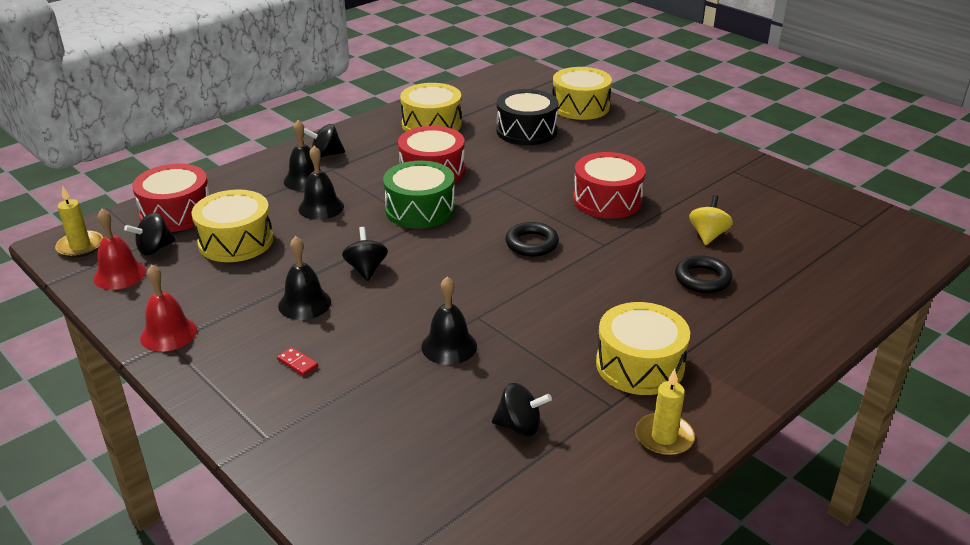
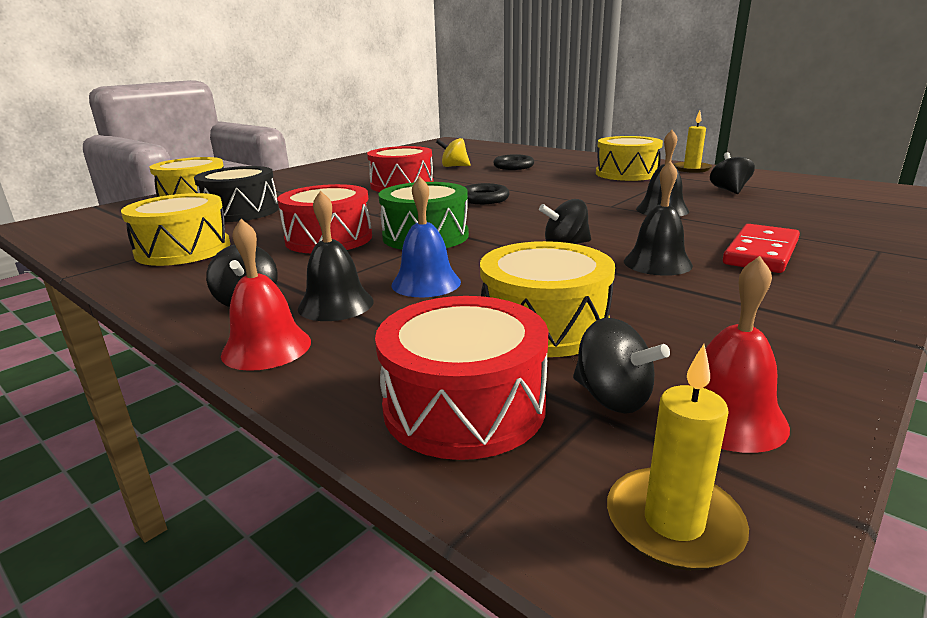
camera: 95 degrees left, 10 degrees down
(168, 334) = (815, 328): red bell -> red bell (266, 348)
(297, 363) = (760, 253): red domino -> red domino, size x2.36
(321, 207) = (426, 283): black bell -> blue bell

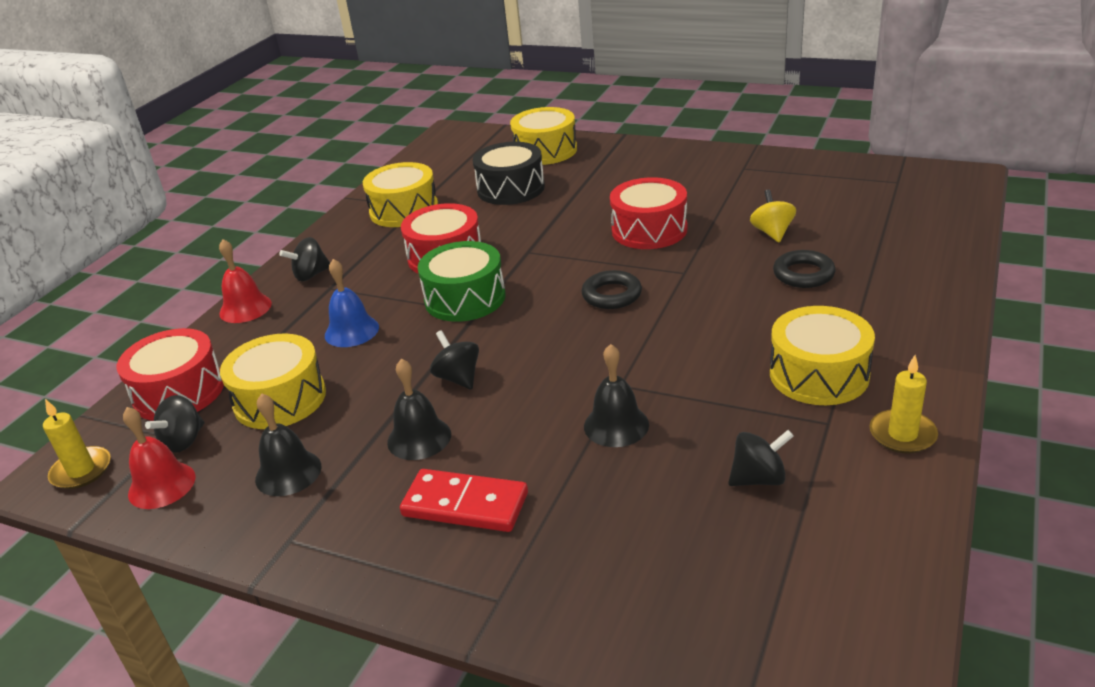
camera: 75 degrees right, 10 degrees up
(336, 304) = (308, 308): black bell -> black bell (288, 472)

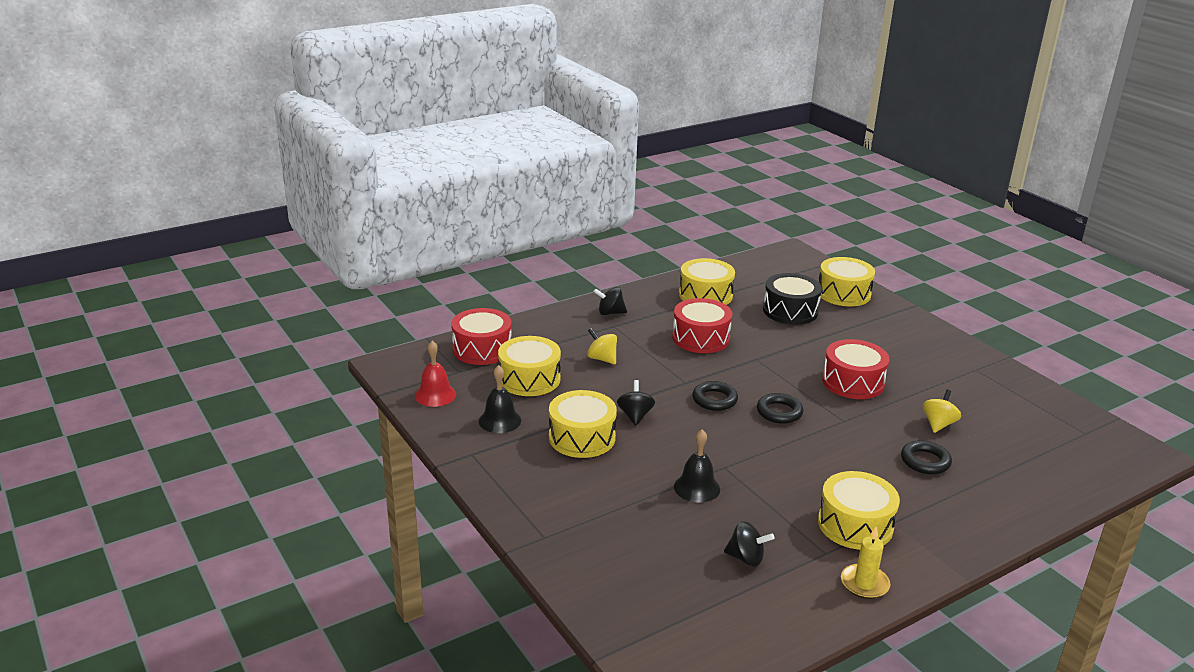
camera: 30 degrees right, 5 degrees down
(81, 471) = (404, 368): yellow candle -> none
(183, 441) = (463, 377): black spinning top -> none
(245, 308) = (556, 316): red bell -> none
(351, 331) = (602, 359): blue bell -> yellow spinning top
(419, 438) = (582, 437): black bell -> yellow drum
(465, 298) = (686, 370): green drum -> none
(465, 504) = (572, 484): red domino -> none
(529, 315) = (714, 400): none -> black ring

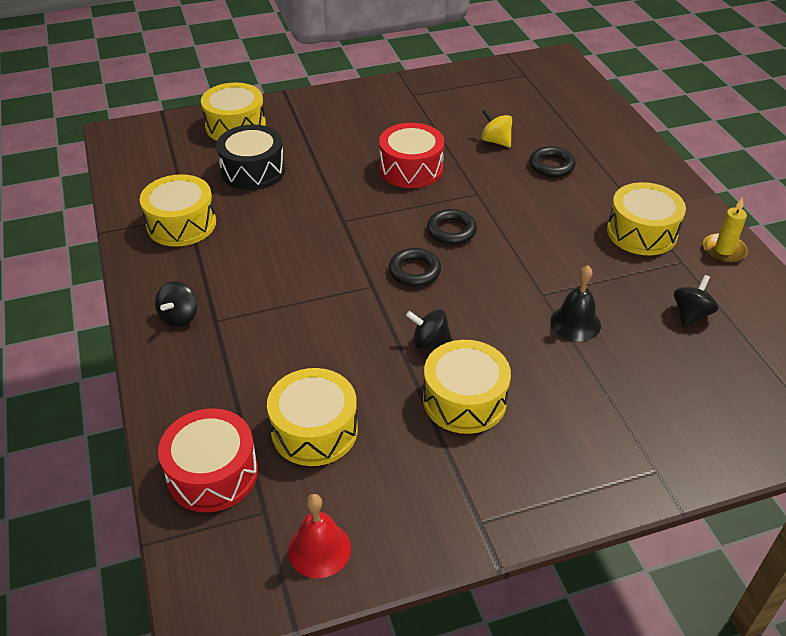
camera: 75 degrees left, 15 degrees up
(500, 420) = (407, 478): black bell -> none
(602, 359) = (292, 347): yellow spinning top -> none
(701, 338) = (280, 251): red drum -> none

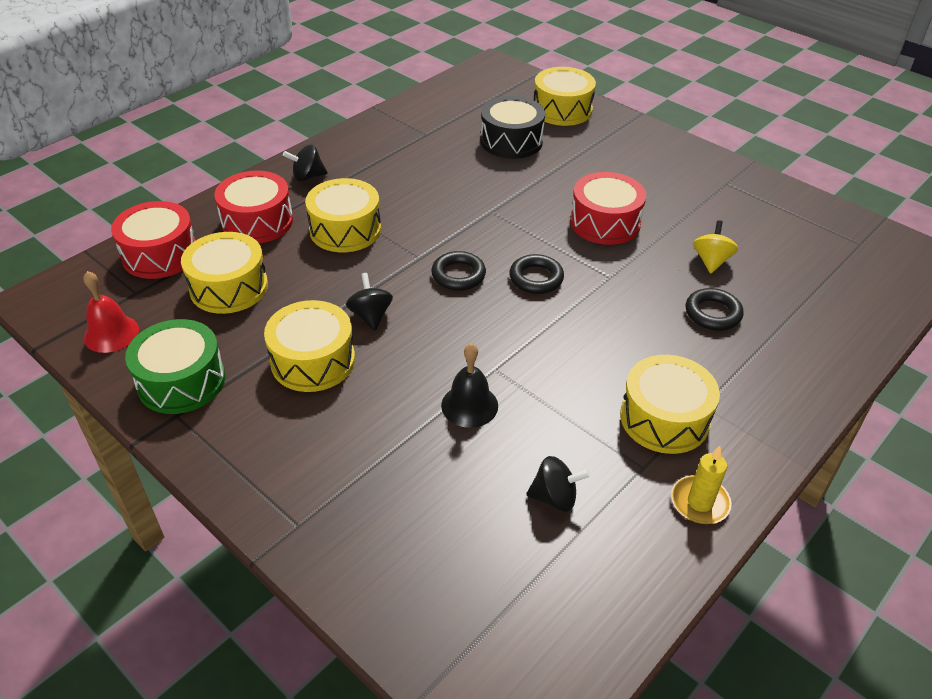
camera: 60 degrees right, 0 degrees up
(181, 224) = (412, 135): yellow drum -> yellow drum (345, 230)
(222, 377) = (257, 222): none -> red drum
(433, 505) = (181, 381): none -> green drum

